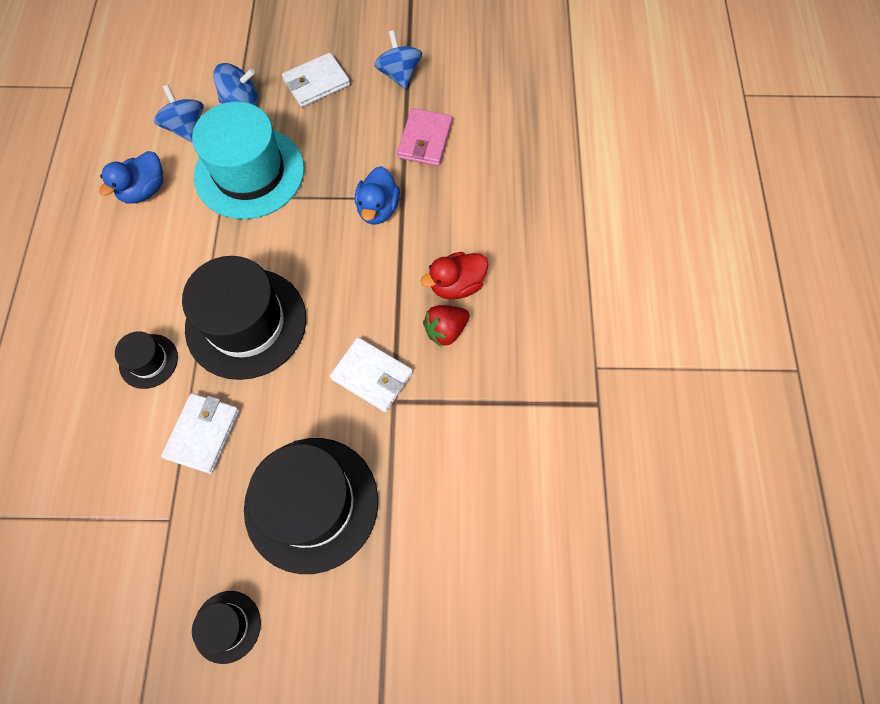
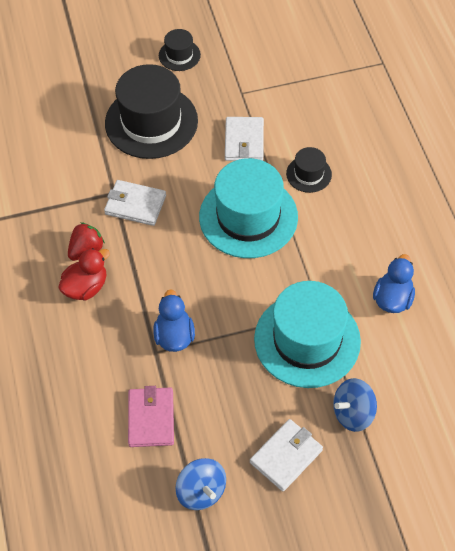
camera: 165 degrees right, 10 degrees down
(186, 127) = (391, 369): blue spinning top -> none
(246, 323) = (248, 217): black hat -> turquoise hat

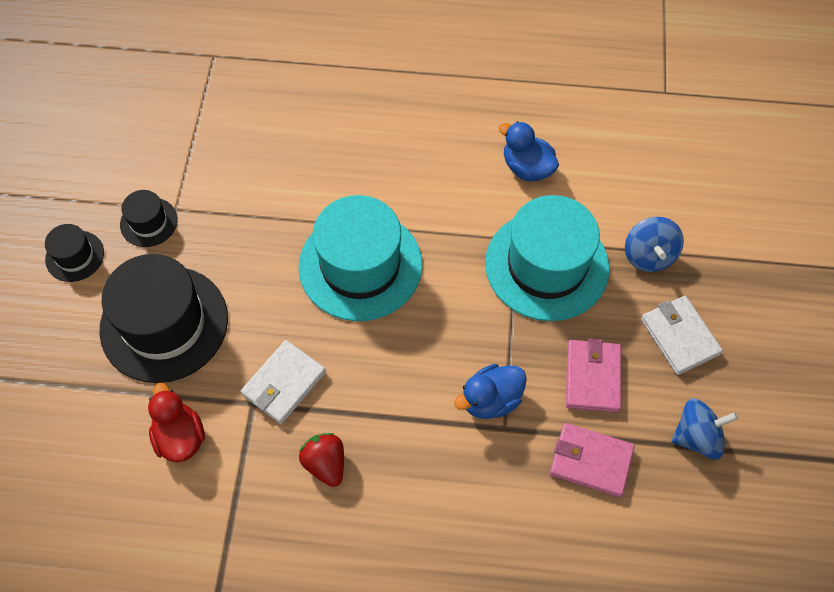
camera: 70 degrees left, 5 degrees up
(86, 287) = (381, 481): red duck -> red duck (180, 436)
(174, 336) = (490, 400): blue duck -> blue duck turned 45 degrees counterclockwise
(221, 400) = (592, 377): none -> pink wallet
(244, 141) = (250, 231): white wallet -> none
(309, 174) = (330, 183): black hat -> black hat (149, 222)

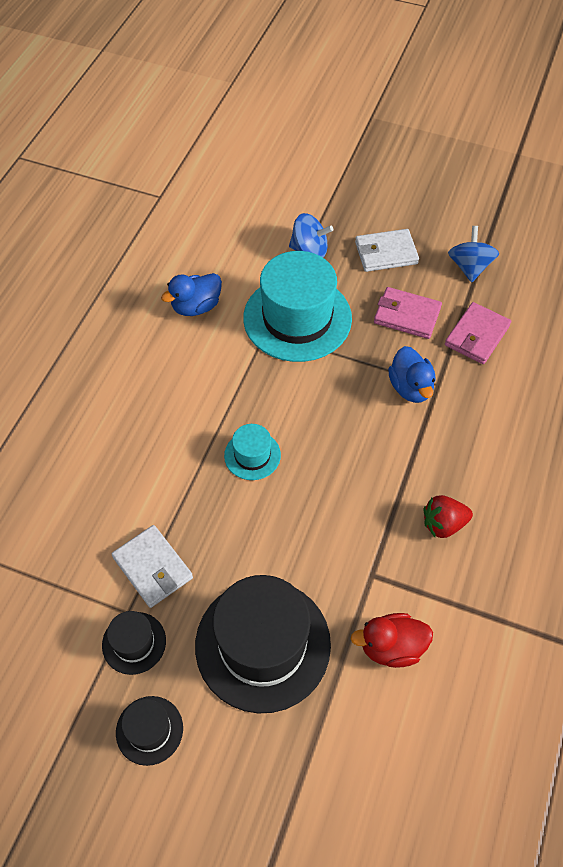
camera: 75 degrees left, 5 degrees down
(284, 383) = (357, 543): white wallet -> white wallet (153, 567)
(360, 265) = (252, 455): turquoise hat -> turquoise hat, size x0.47

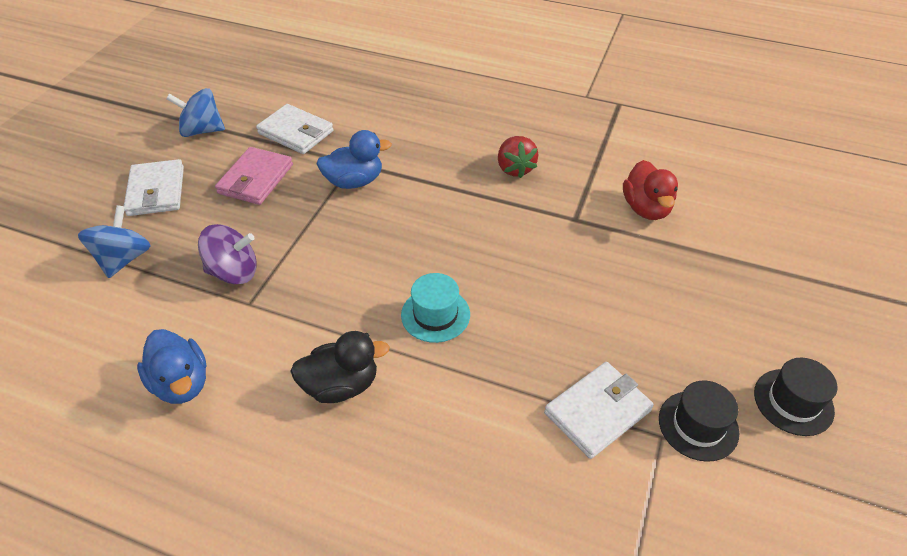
camera: 90 degrees left, 10 degrees down
(188, 397) = (341, 385): none -> black duck
(262, 644) = (668, 303): black hat -> none
(297, 318) = (234, 272): turquoise hat -> purple spinning top
(477, 336) = (296, 132): pink wallet -> white wallet

